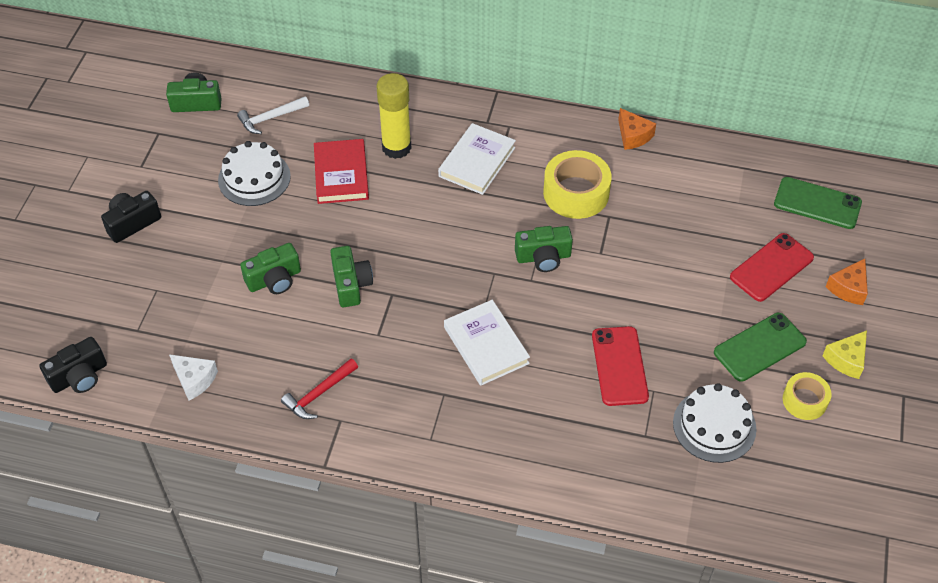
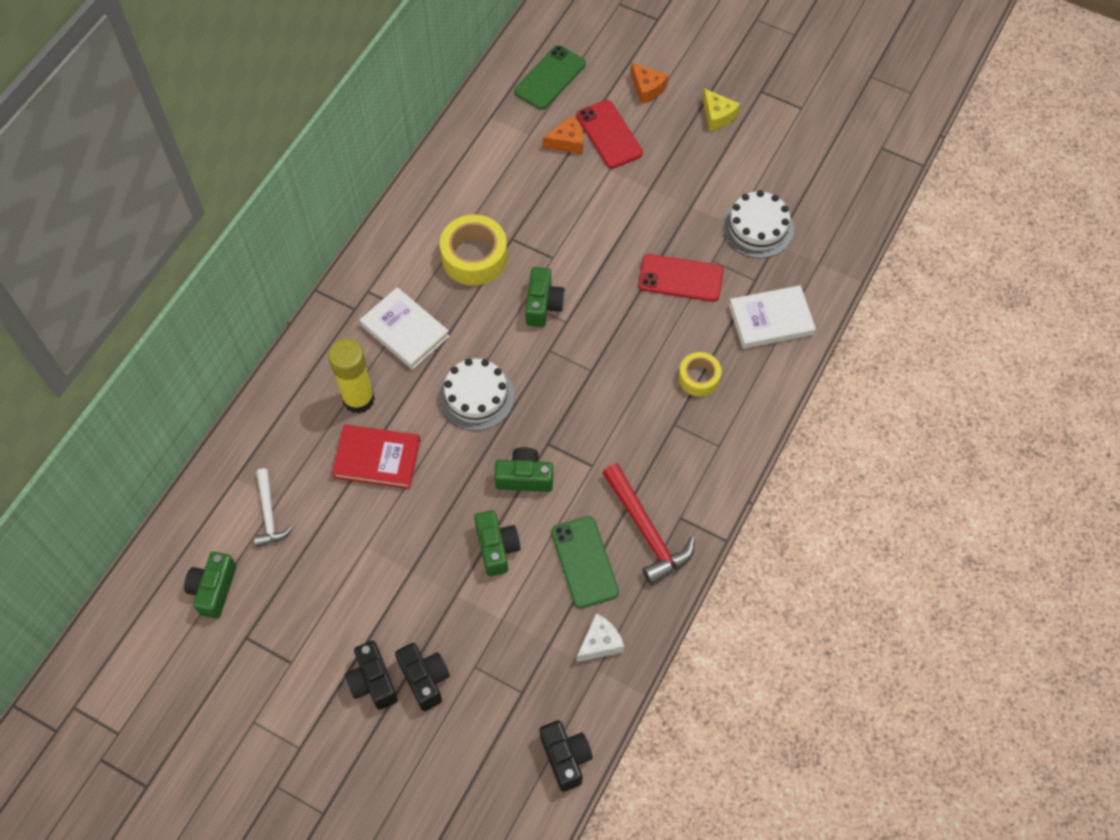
camera: 75 degrees left, 10 degrees up
(139, 257) = (424, 679): none -> black camera
(254, 178) = (351, 545): white cake -> white cake (476, 396)
(319, 394) = (646, 530): red hammer -> red hammer, size x1.58
(486, 345) = (630, 377): white book -> white book (771, 320)
(633, 136) = (420, 190): orange cheese -> orange cheese (567, 142)
(760, 347) = (689, 170): green phone -> green phone (584, 562)
(804, 400) = (749, 157): yellow tape -> yellow tape (699, 378)

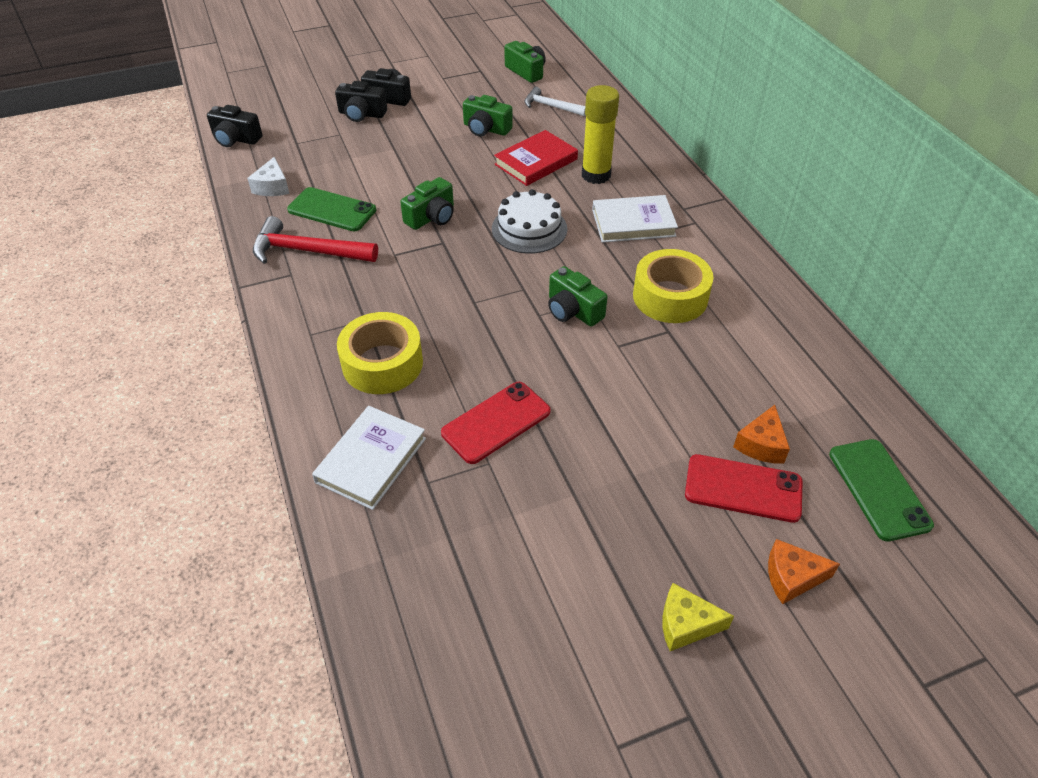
camera: 130 degrees right, 15 degrees down
(496, 547) = (399, 179): green camera -> green camera (486, 129)
(699, 378) = (382, 363): yellow tape -> yellow tape, size x1.67
(757, 227) = (485, 535): white cake -> none

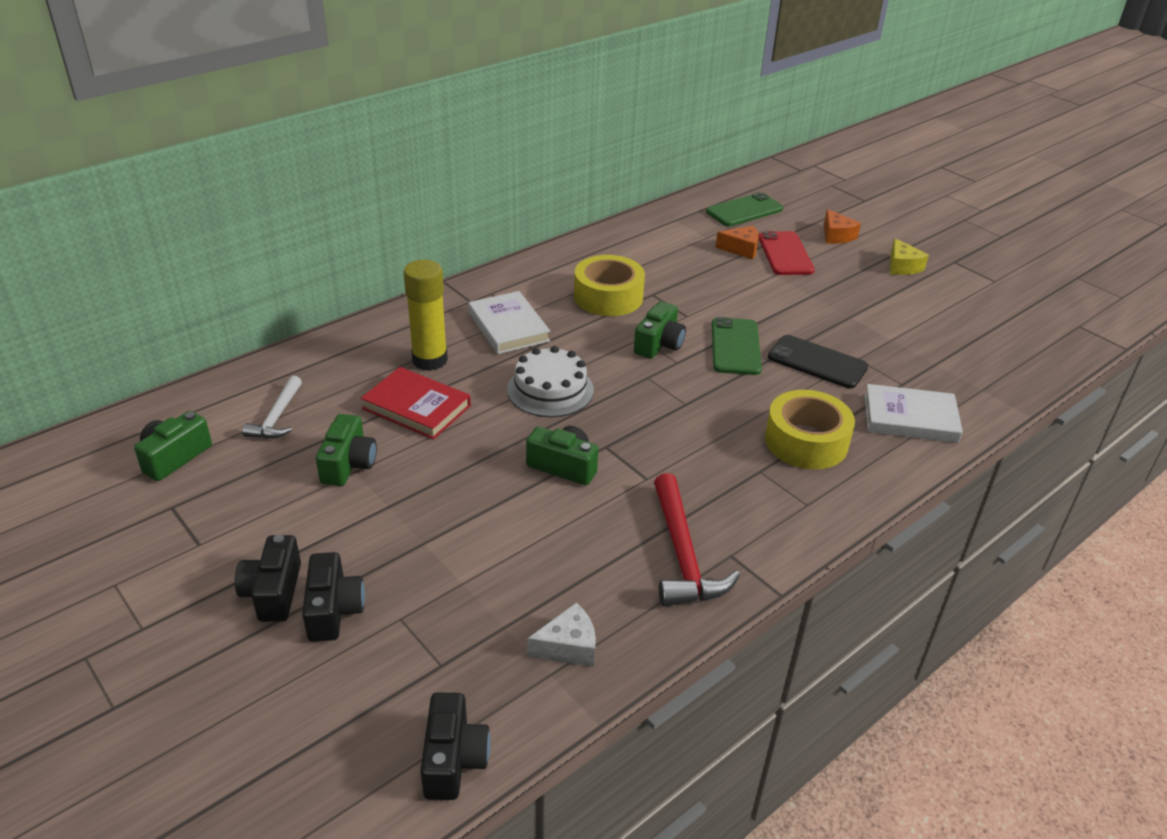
camera: 110 degrees left, 10 degrees down
(332, 210) = (592, 560): green phone -> green phone (735, 347)
(496, 422) = (817, 362): red phone -> black phone

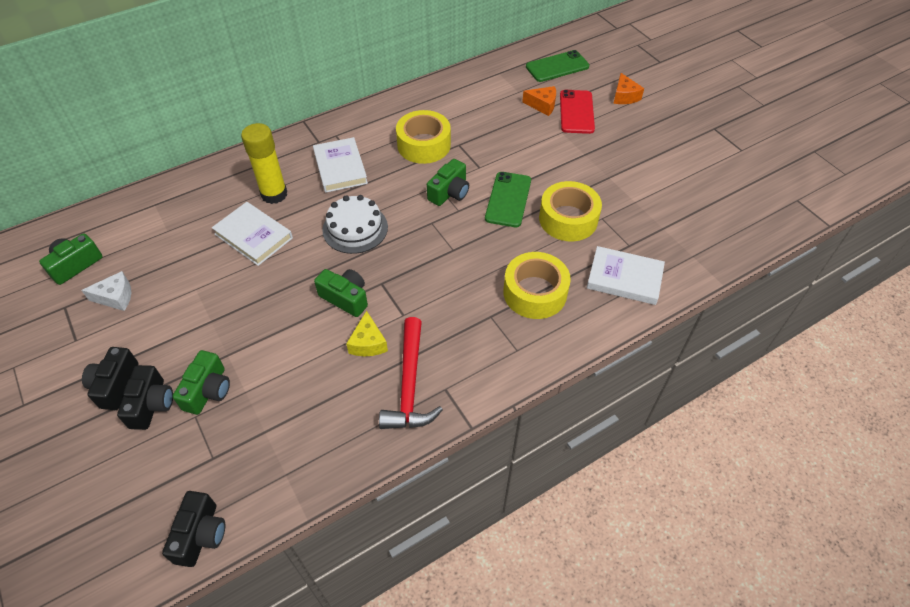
camera: 10 degrees right, 15 degrees up
(277, 417) = (153, 236): white hammer -> none
(348, 464) = (193, 282): green camera -> green camera (208, 390)
(417, 407) = (253, 236): red book -> white book
(568, 647) = (304, 453): white cheese -> white cheese (116, 297)
(817, 362) = (568, 219): black phone -> yellow tape
(902, 266) = (668, 130): yellow cheese -> yellow cheese (368, 343)

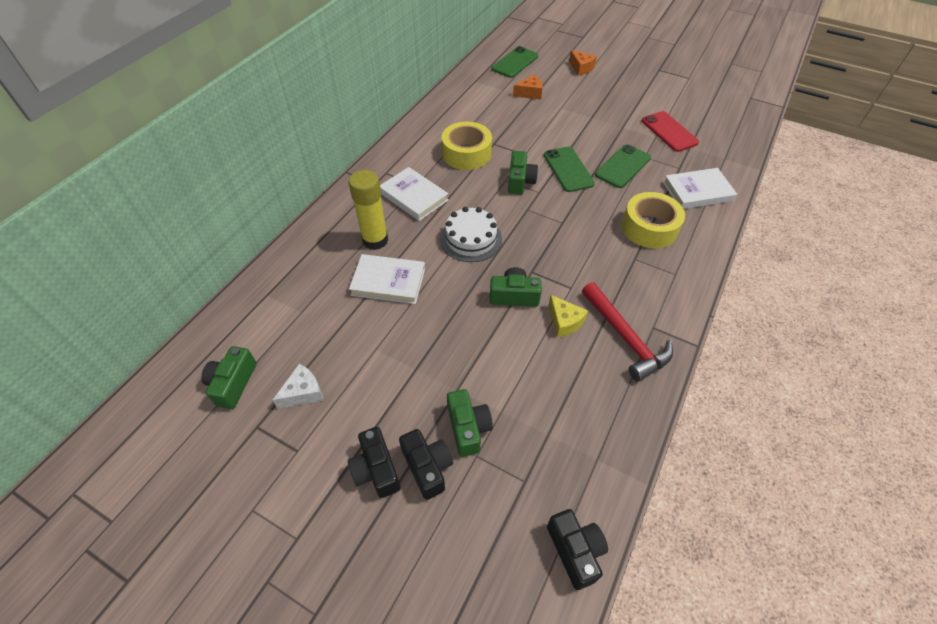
camera: 30 degrees left, 0 degrees up
(568, 219) = (623, 166): yellow tape -> green phone
(576, 112) = (558, 90): red phone -> red phone (669, 132)

